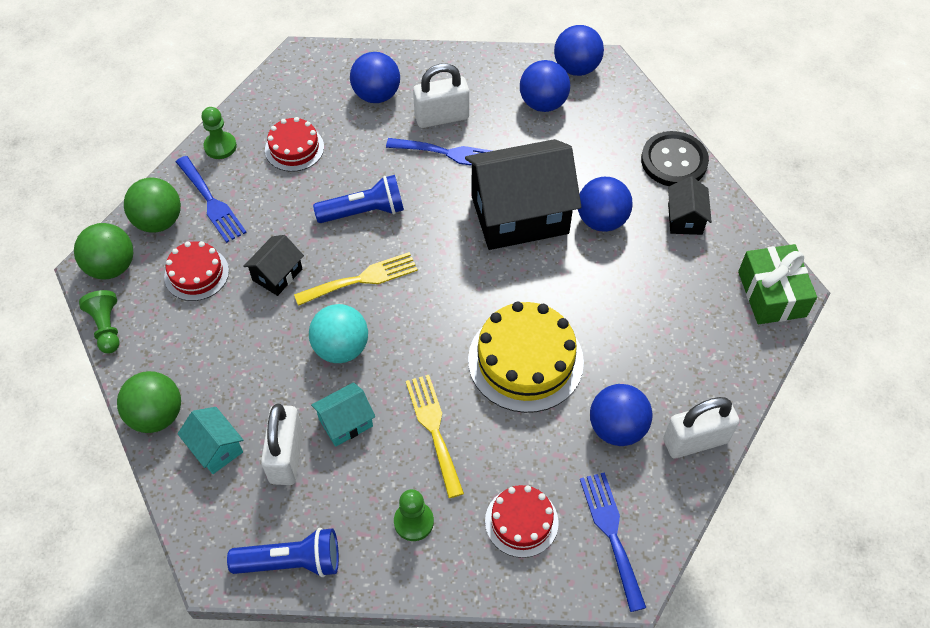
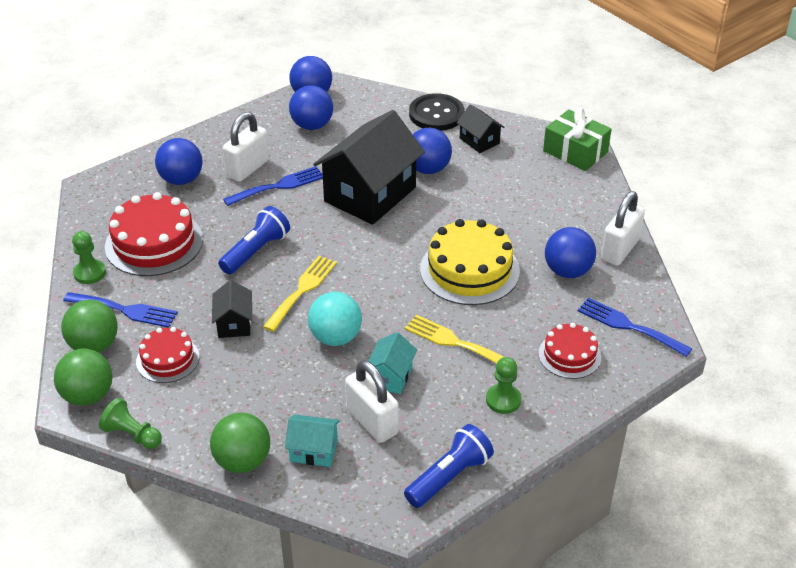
camera: 40 degrees left, 15 degrees down
(294, 148) = (154, 243): red cake -> red cake, size x1.72

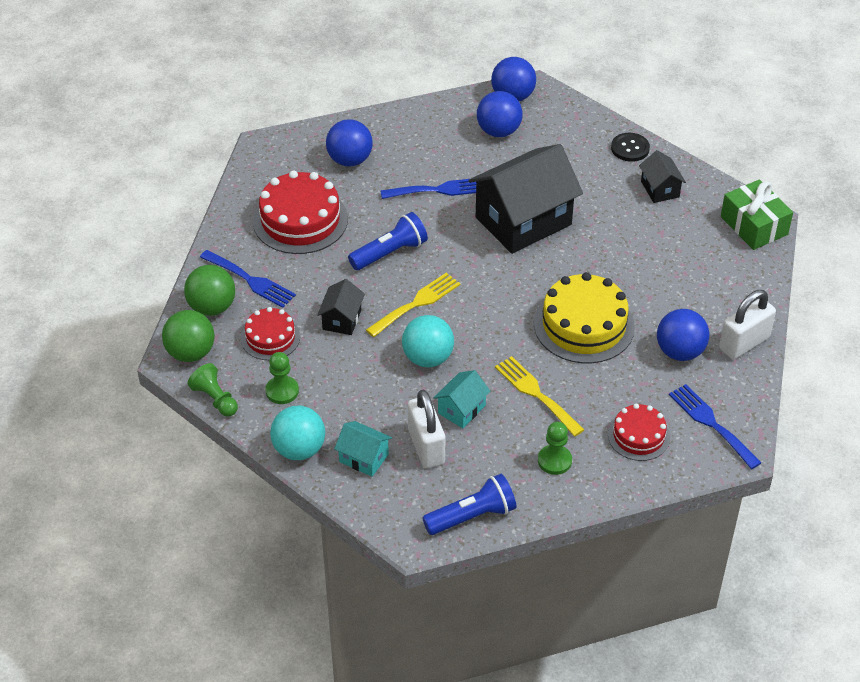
camera: 20 degrees right, 5 degrees up
(90, 273) = (232, 235): green pawn -> green pawn (282, 391)
(242, 461) = (299, 449): green ball -> turquoise ball
(248, 168) = (417, 163): white padlock -> none
(428, 169) = (593, 207): blue ball -> none
(436, 114) = (630, 148): black button -> black button, size x0.65

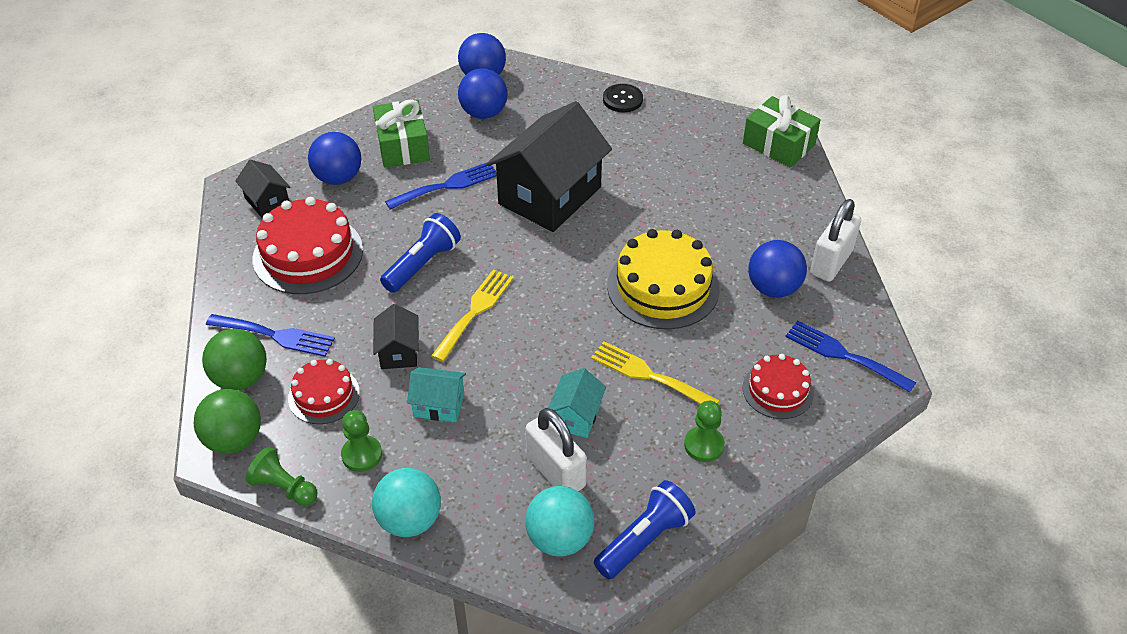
camera: 20 degrees left, 0 degrees up
(364, 458) = (490, 507): turquoise house -> turquoise house (439, 405)
(415, 144) = (403, 146): none -> green gift
(428, 358) = (513, 368): turquoise ball -> turquoise ball (559, 539)
(660, 189) = (671, 131): black house -> black house (267, 201)

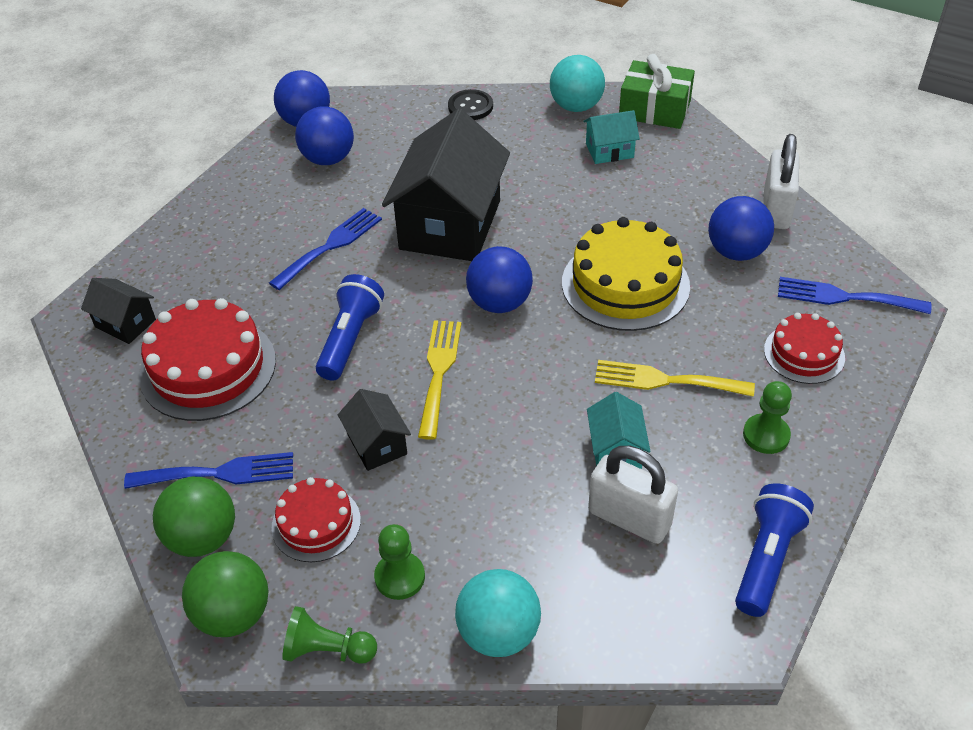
camera: 20 degrees left, 0 degrees up
(338, 178) = (198, 273): blue ball -> blue ball (499, 303)
(403, 146) = (255, 217): green gift -> none
(439, 405) = (457, 489): turquoise house -> turquoise house (609, 150)
(559, 539) = (677, 591): turquoise ball -> turquoise ball (576, 106)

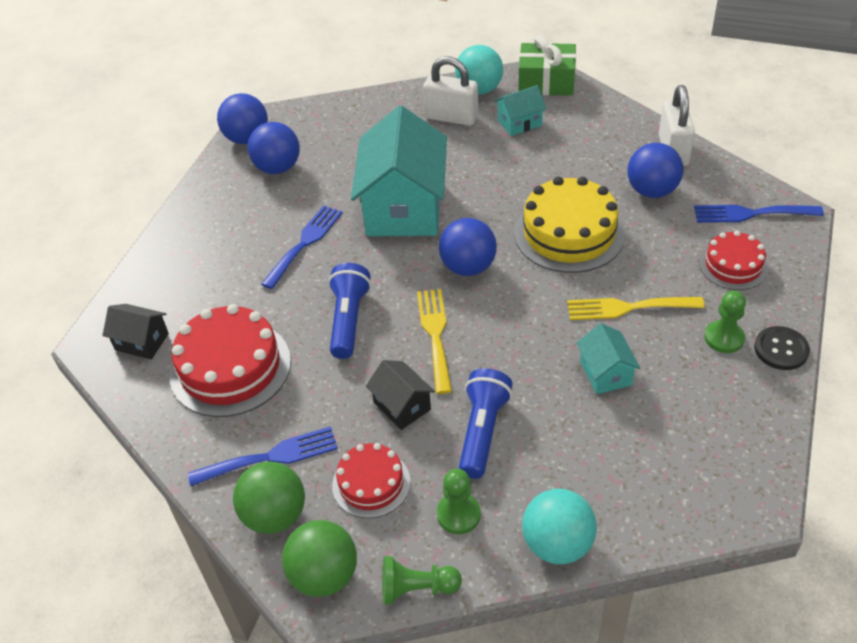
camera: 10 degrees left, 0 degrees up
(450, 225) = (404, 207): black house -> turquoise house
(470, 106) = (388, 103): black button -> black button (781, 349)
(629, 518) = (635, 427): white padlock -> white padlock (451, 117)
(766, 559) = (756, 439): blue flashlight -> blue flashlight (482, 431)

